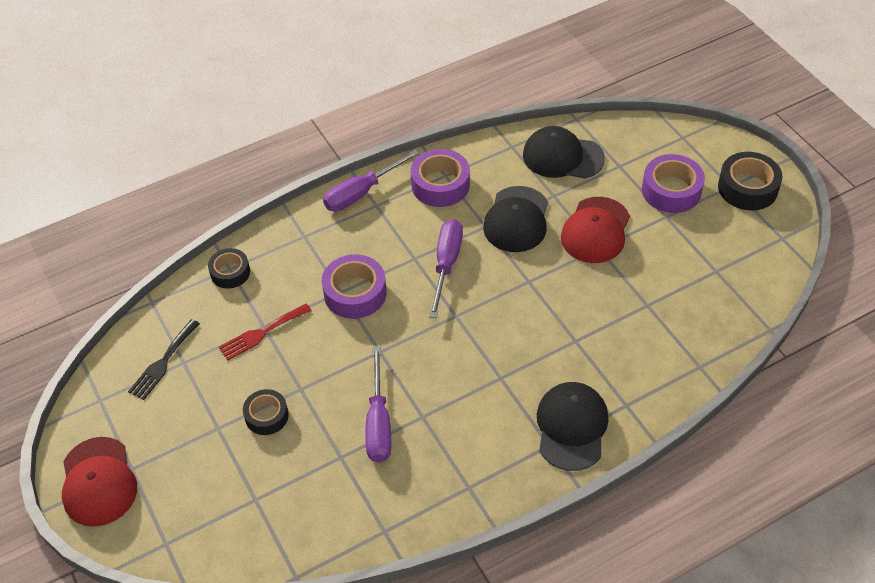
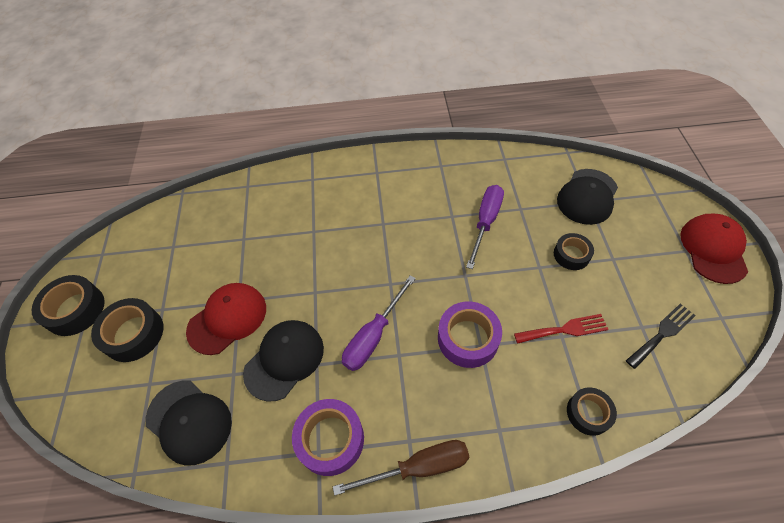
camera: 155 degrees left, 5 degrees up
(361, 193) = (418, 467): purple screwdriver -> brown screwdriver
(571, 427) = (356, 177): black cap -> black cap (587, 197)
(671, 190) = (133, 334): purple tape -> black tape

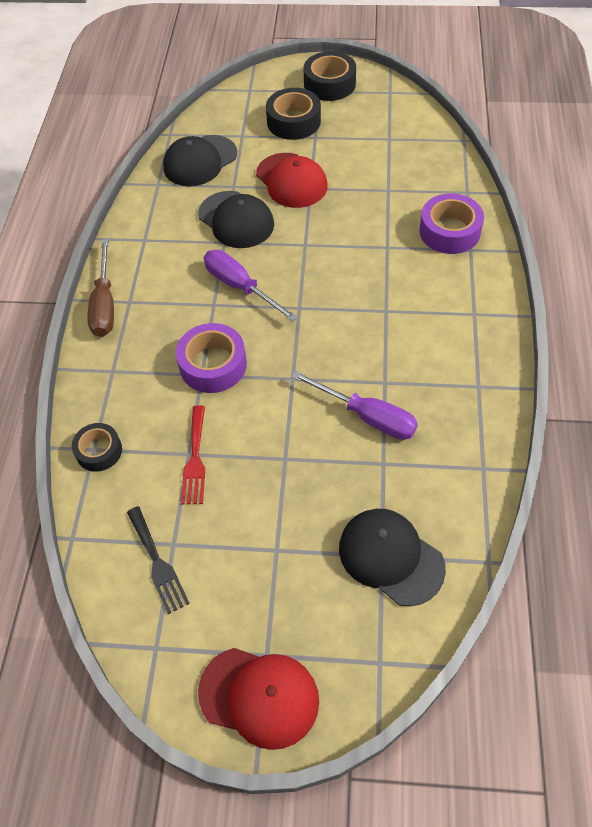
camera: 100 degrees right, 0 degrees up
(330, 439) = (151, 248): purple tape -> purple tape (449, 231)
(571, 255) = (294, 501): black tape -> none

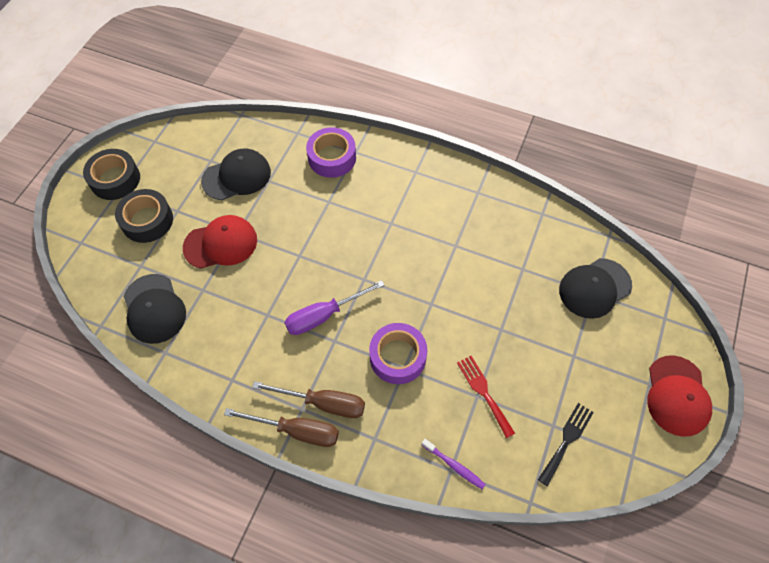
camera: 75 degrees left, 5 degrees up
(99, 451) = (454, 465): black tape -> purple toothbrush
(140, 317) = (323, 403): none -> brown screwdriver
(157, 563) = (566, 440): black fork -> black fork turned 45 degrees counterclockwise
(195, 459) = (484, 392): red fork -> red fork turned 135 degrees counterclockwise
(236, 220) = (245, 298): black cap -> black cap (237, 176)
(259, 696) = (677, 396): red cap -> red cap turned 150 degrees clockwise
(367, 416) = (481, 266): purple screwdriver -> none

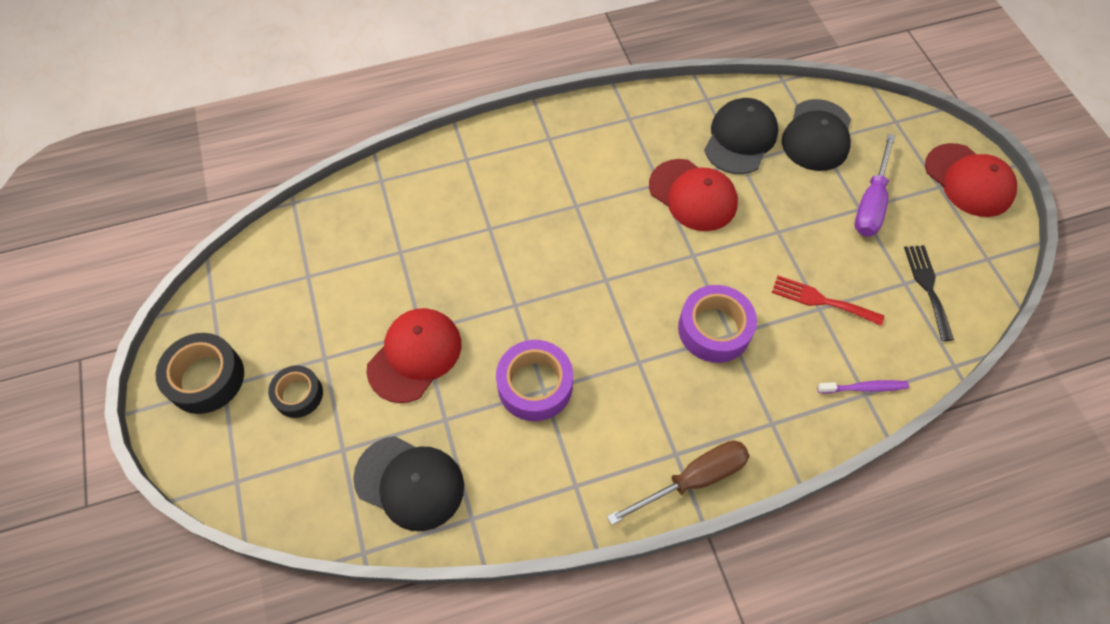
camera: 40 degrees left, 0 degrees up
(147, 220) = (298, 394): black tape -> black tape, size x0.64
(237, 176) = (358, 272): black cap -> black cap (740, 139)
(323, 403) = (691, 431): brown screwdriver -> none
(324, 315) = (603, 345): purple screwdriver -> purple screwdriver (871, 202)
(332, 158) = (447, 181): purple tape -> purple tape (535, 385)
(469, 267) = (693, 195): none -> red cap

